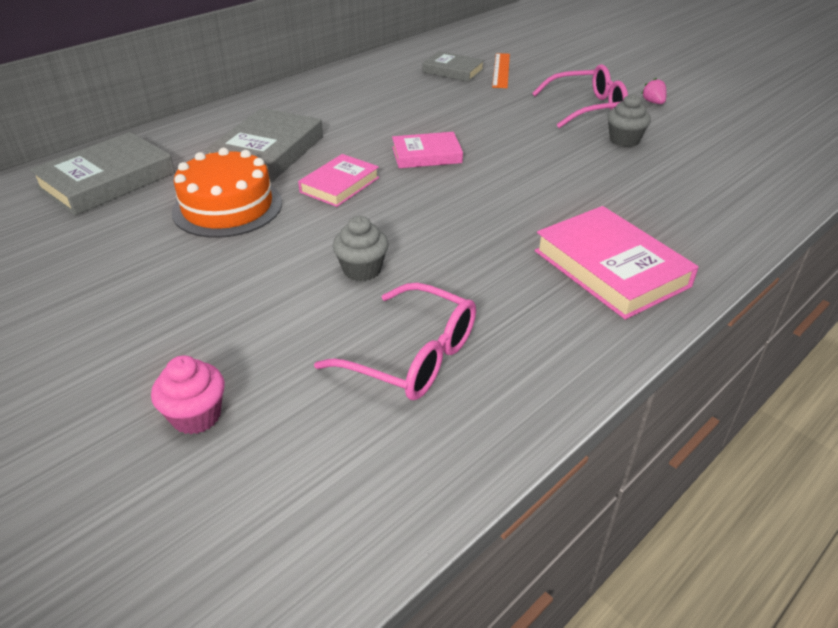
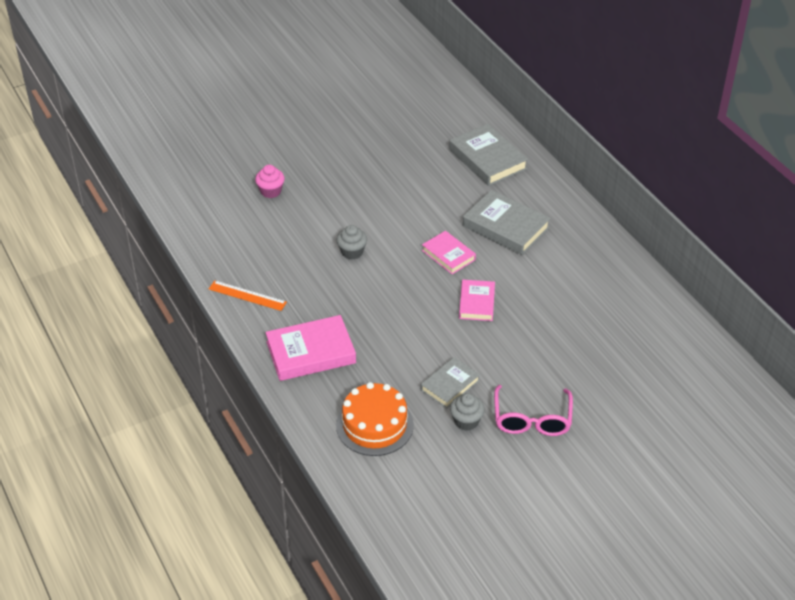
camera: 105 degrees right, 5 degrees up
(227, 207) = (438, 206): orange cake -> orange cake (374, 425)
(413, 356) = (276, 259): pink glasses -> none
(453, 71) = (635, 352): grey book -> grey book (450, 385)
(501, 70) = (631, 386): orange ruler -> orange ruler (247, 295)
(653, 102) = (532, 470): pink strawberry -> none

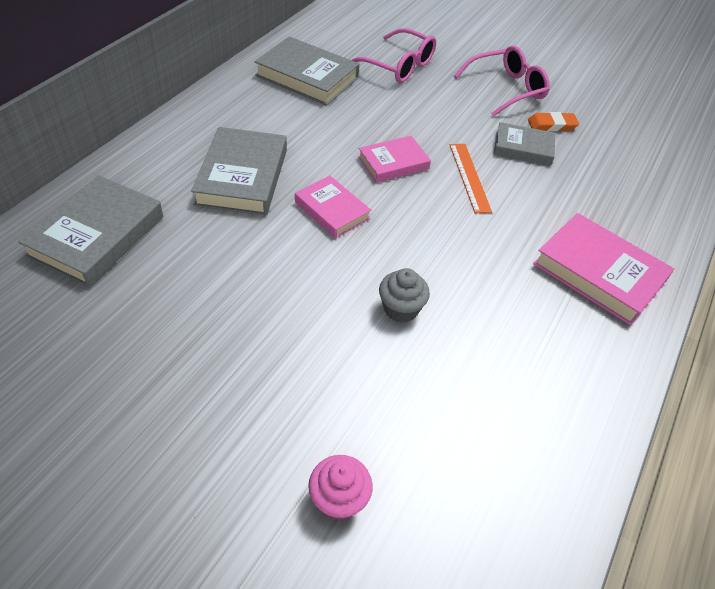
camera: 125 degrees left, 5 degrees up
(247, 295) = (583, 393): orange ruler -> orange ruler (469, 177)
(374, 425) = (625, 182): orange cake -> none
(448, 255) = (332, 210): pink book -> pink book turned 60 degrees counterclockwise
(466, 421) = (551, 125): grey cupcake -> orange eraser
(602, 362) = (399, 66): none -> pink glasses
(611, 298) = (307, 77): none -> grey book

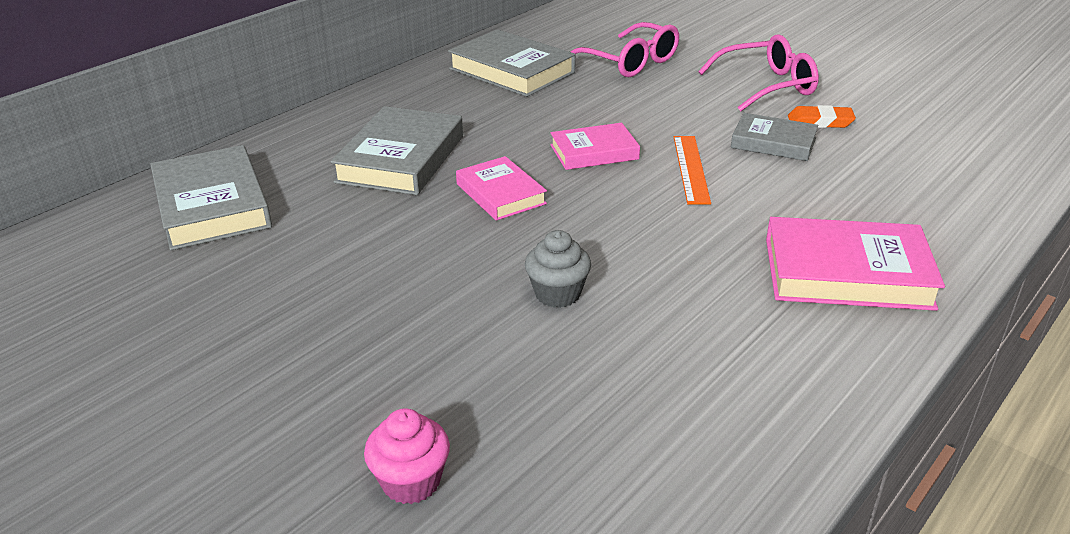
camera: 15 degrees right, 15 degrees down
(97, 236) = (212, 205): grey book -> grey book turned 60 degrees counterclockwise
(599, 273) = (847, 273): pink book -> pink book turned 45 degrees counterclockwise

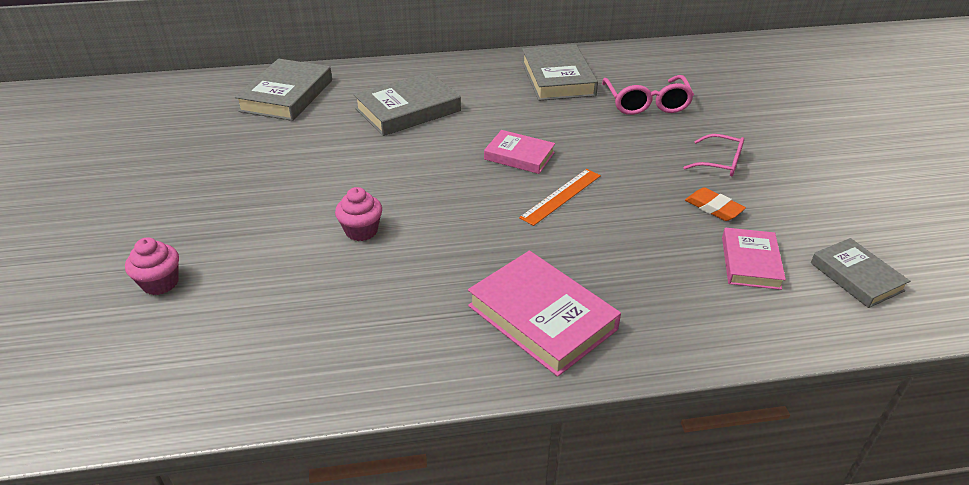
camera: 40 degrees right, 5 degrees up
(500, 194) = (425, 156): pink book -> pink book (750, 262)
(557, 294) = (361, 231): grey cupcake -> pink cupcake
(767, 86) = (720, 163): pink glasses -> pink glasses, size x0.65
(773, 143) = (649, 206): grey book -> grey book (856, 277)

